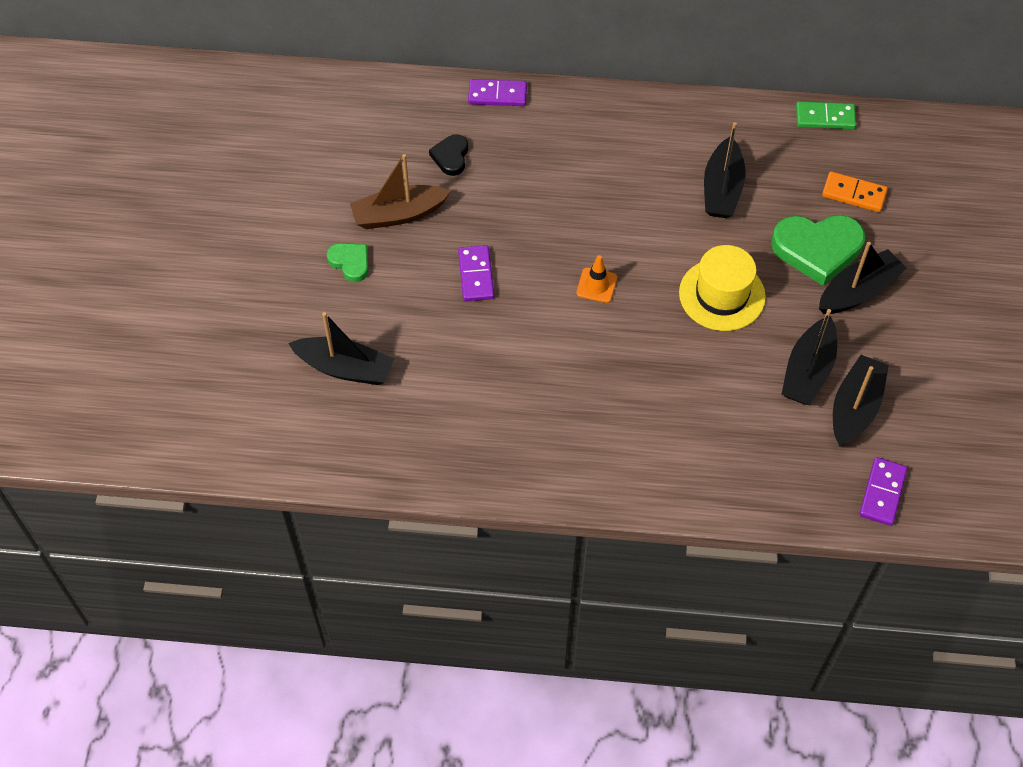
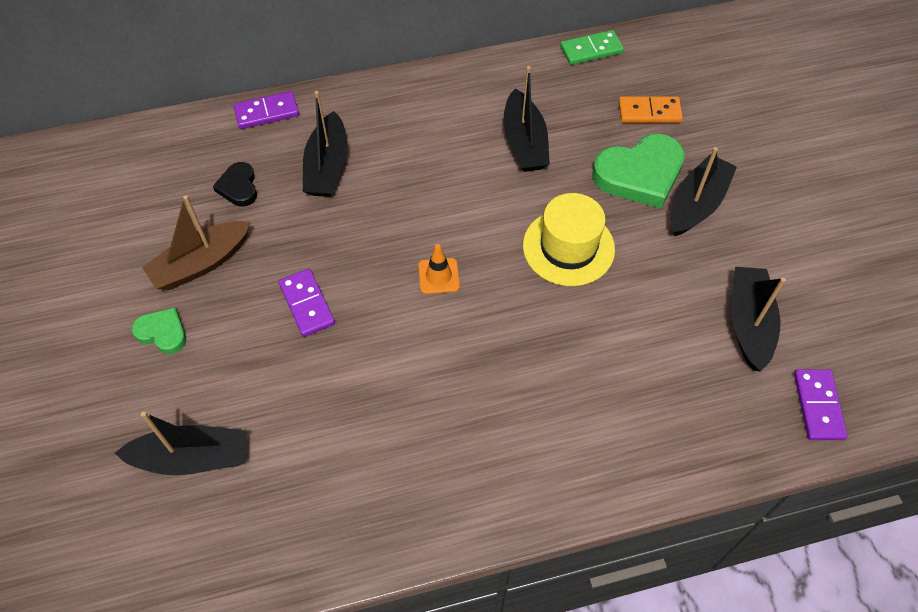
camera: 20 degrees left, 0 degrees up
(808, 371) = (686, 299): black boat -> black boat (327, 166)

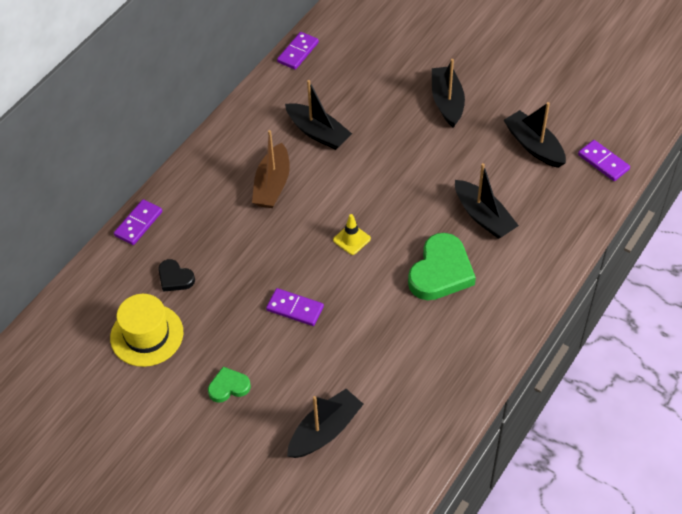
camera: 40 degrees left, 5 degrees down
(201, 263) = (205, 335): brown boat -> brown boat (272, 185)
(327, 166) = (216, 227): black boat -> black boat (483, 216)
(438, 276) = (351, 239): orange traffic cone -> yellow traffic cone
(568, 247) = (404, 173): yellow hat -> yellow hat (147, 335)
(591, 50) = (298, 52): green domino -> purple domino
(640, 174) = (401, 107): green heart -> green heart (441, 272)
(649, 112) = (369, 67): orange domino -> none

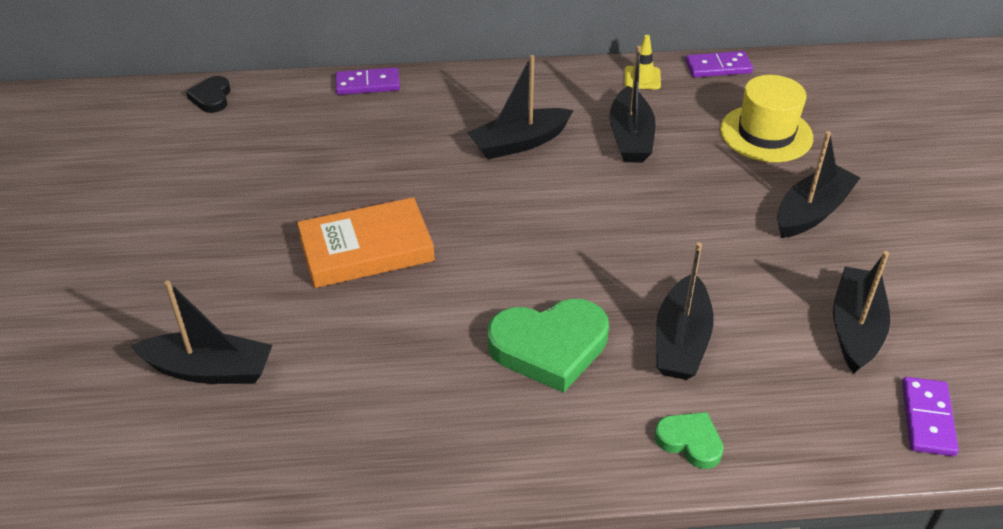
camera: 50 degrees right, 10 degrees down
(147, 335) = (231, 161): yellow hat -> yellow hat (766, 134)
(175, 278) = (323, 142): black heart -> black heart (211, 98)
(228, 387) = (211, 255): green heart -> green heart (690, 442)
(272, 185) = (519, 143): brown boat -> black boat
(295, 309) = (366, 249): purple domino -> orange book
(351, 239) = (513, 242): yellow traffic cone -> yellow traffic cone (642, 78)

